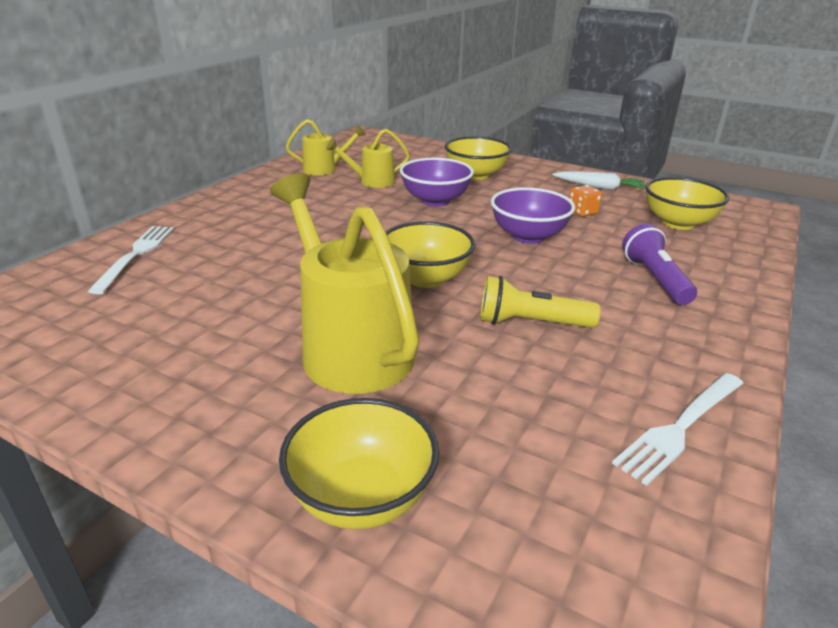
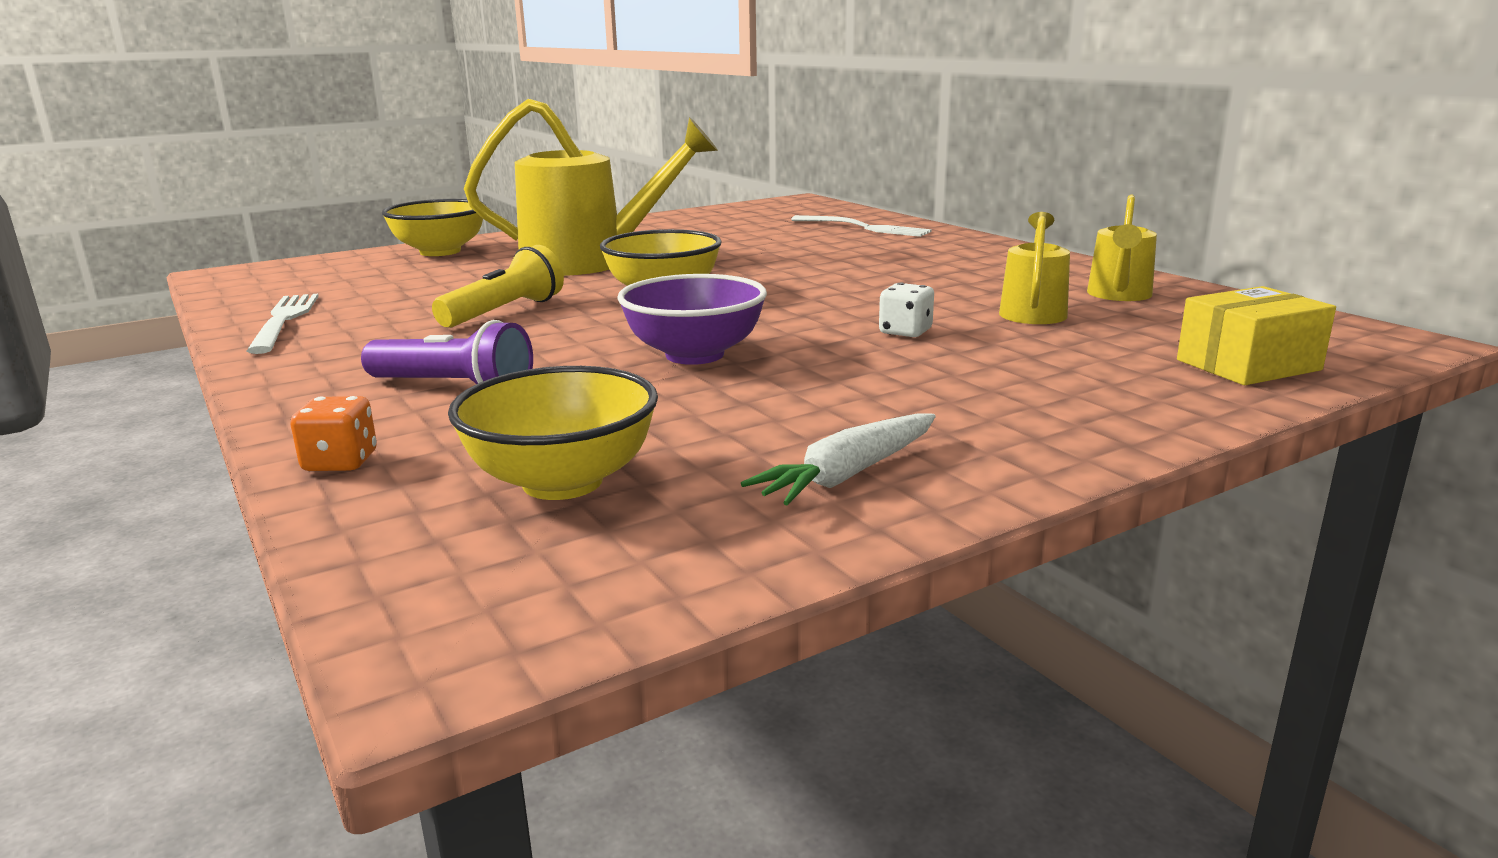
camera: 120 degrees right, 10 degrees down
(417, 149) = (1248, 365): none -> yellow box
(435, 200) = (905, 332): purple bowl -> white dice
(476, 175) = (1027, 380): yellow bowl -> none
(582, 212) = (732, 414): orange dice -> orange dice (340, 462)

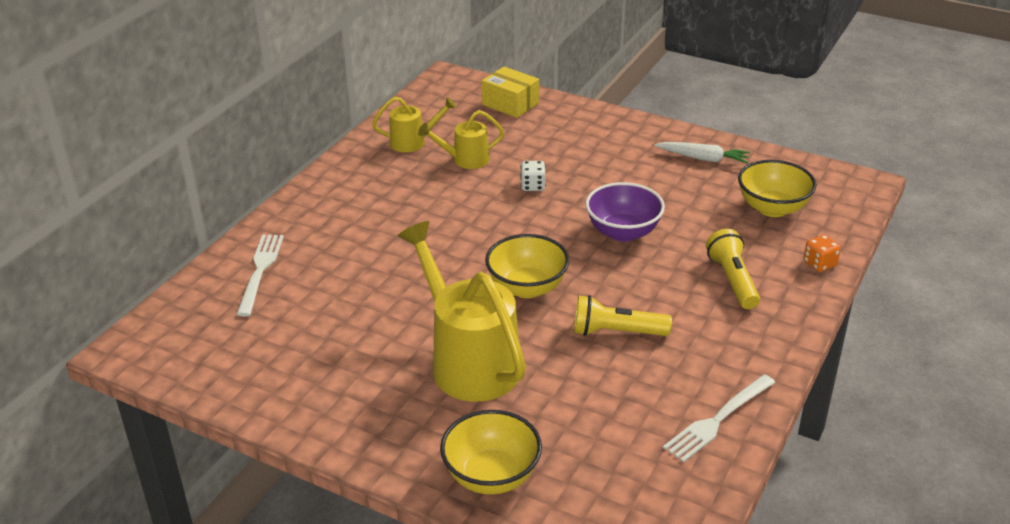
camera: 120 degrees left, 15 degrees up
(454, 387) = (732, 280): purple flashlight -> yellow flashlight

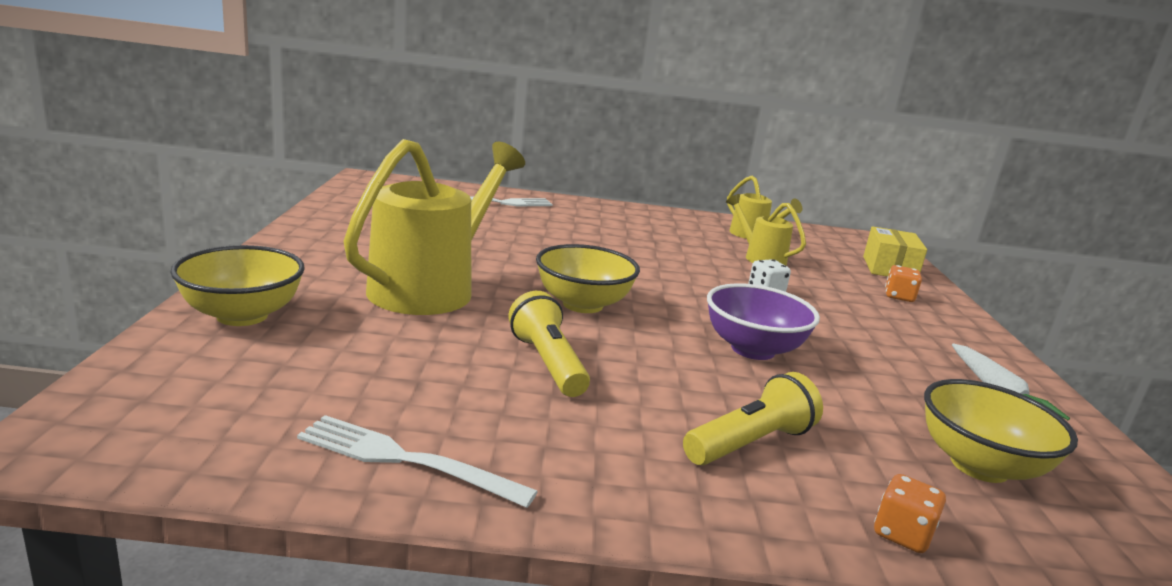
camera: 60 degrees right, 15 degrees down
(562, 126) = (899, 297): none -> orange dice

